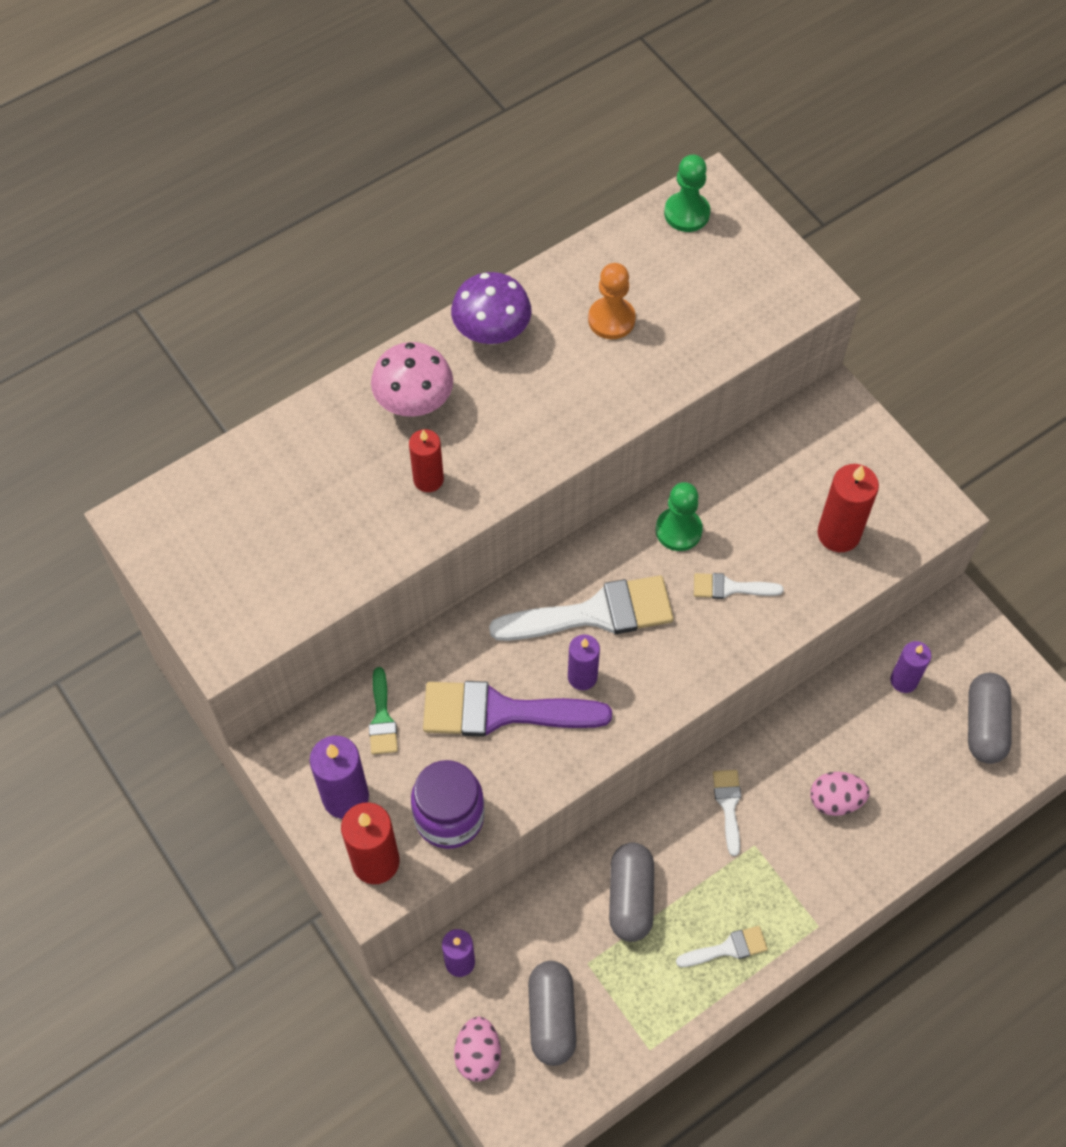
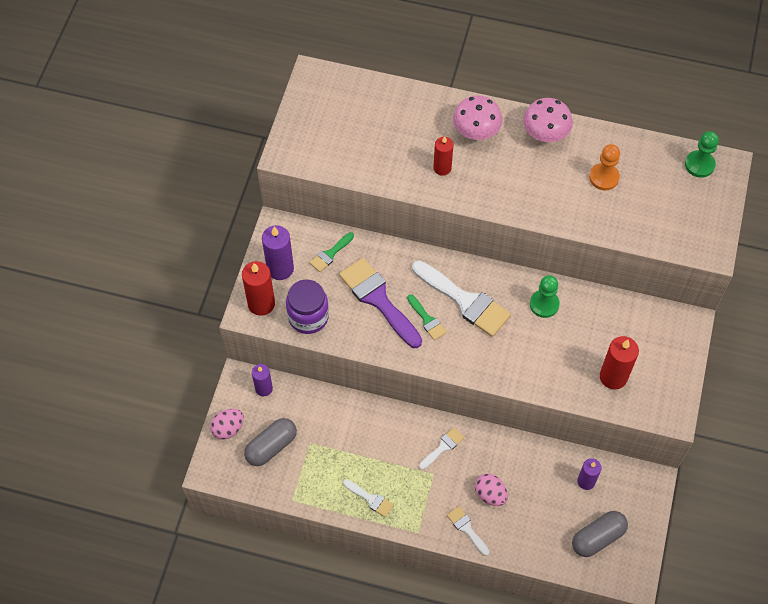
camera: 50 degrees right, 0 degrees up
(492, 332) = (545, 134): purple mushroom -> pink mushroom
(582, 677) = (427, 320): purple candle -> green brush
(630, 897) = (358, 437): grey capsule -> none
(730, 588) = (535, 349): white brush -> white brush (466, 528)

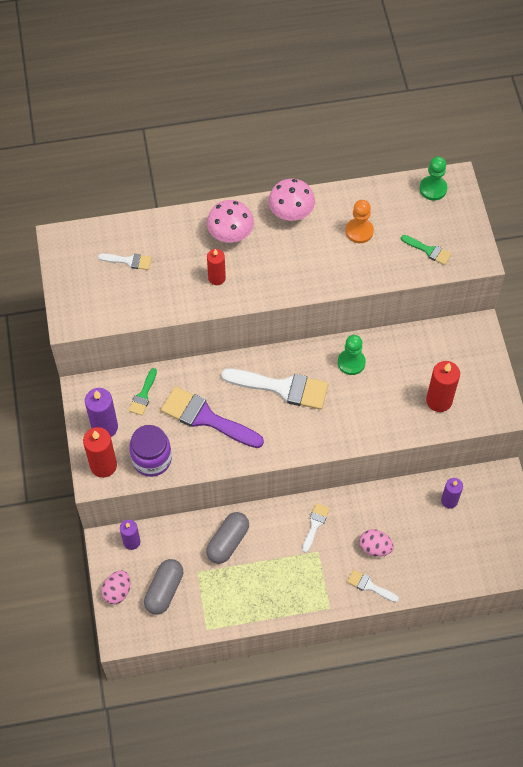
camera: 25 degrees left, 0 degrees up
(370, 499) = (275, 597): white brush -> white brush (129, 261)
(427, 320) = (258, 418): green brush -> green brush (428, 250)
(598, 537) = (482, 544): grey capsule -> grey capsule (228, 542)

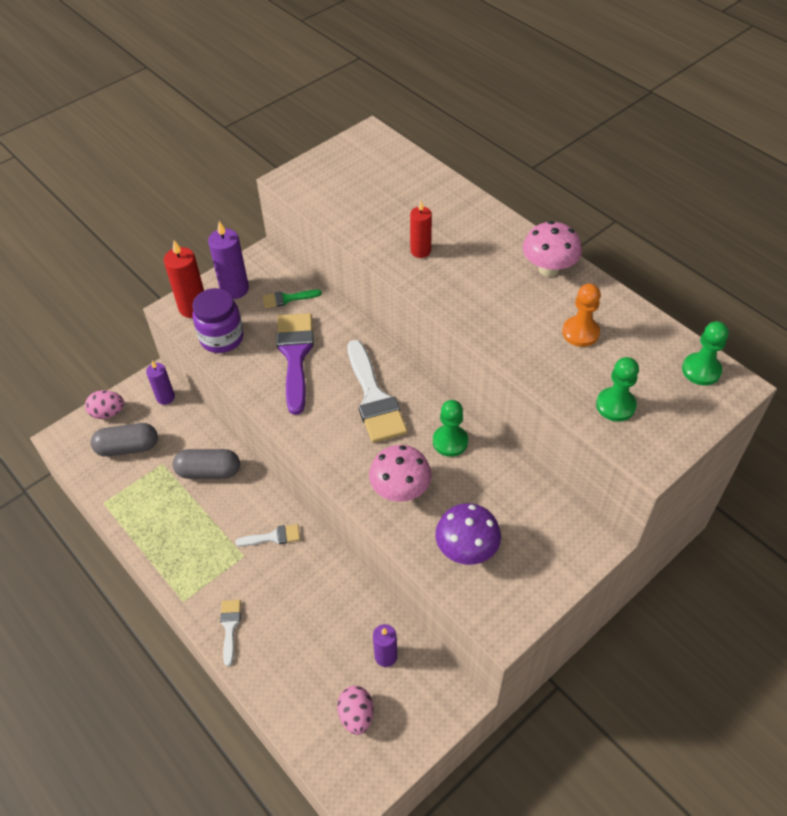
camera: 60 degrees right, 10 degrees down
(129, 261) = (386, 185): white brush -> none
(230, 234) = (480, 237): pink mushroom -> pink mushroom (400, 490)
(375, 547) = (280, 608): pink egg -> pink egg (356, 715)
(428, 250) = (615, 405): green brush -> green pawn
(439, 400) = (466, 549): red candle -> purple mushroom

